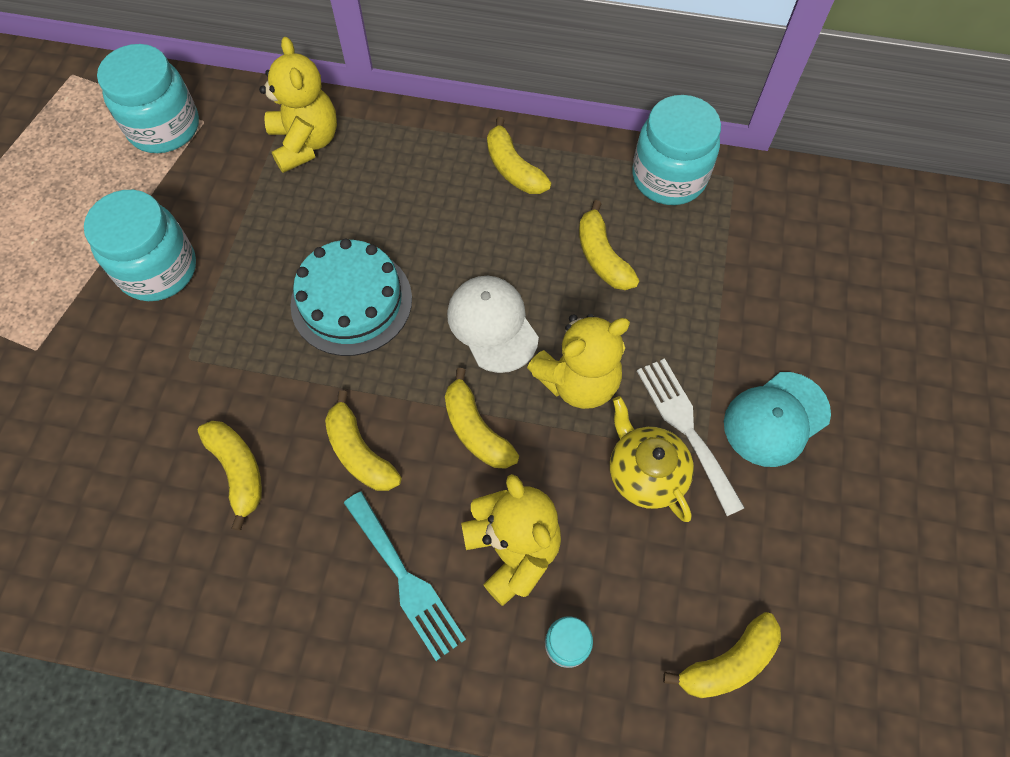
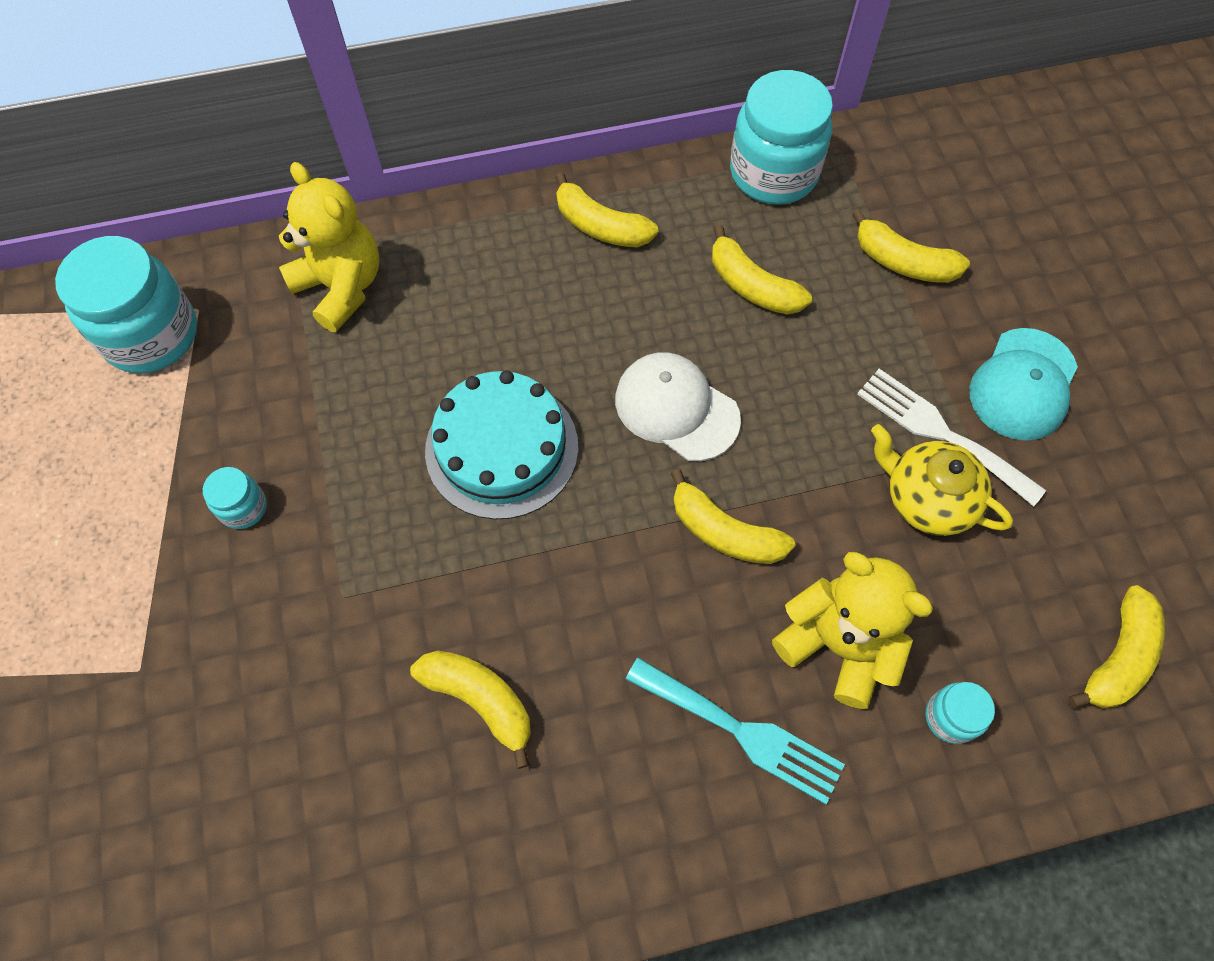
camera: 25 degrees left, 0 degrees up
(158, 269) = (243, 508): turquoise jar -> turquoise jar, size x0.46
(359, 452) = (609, 615): yellow banana -> yellow banana (902, 262)
(578, 381) = (803, 431): yellow teddy bear -> none

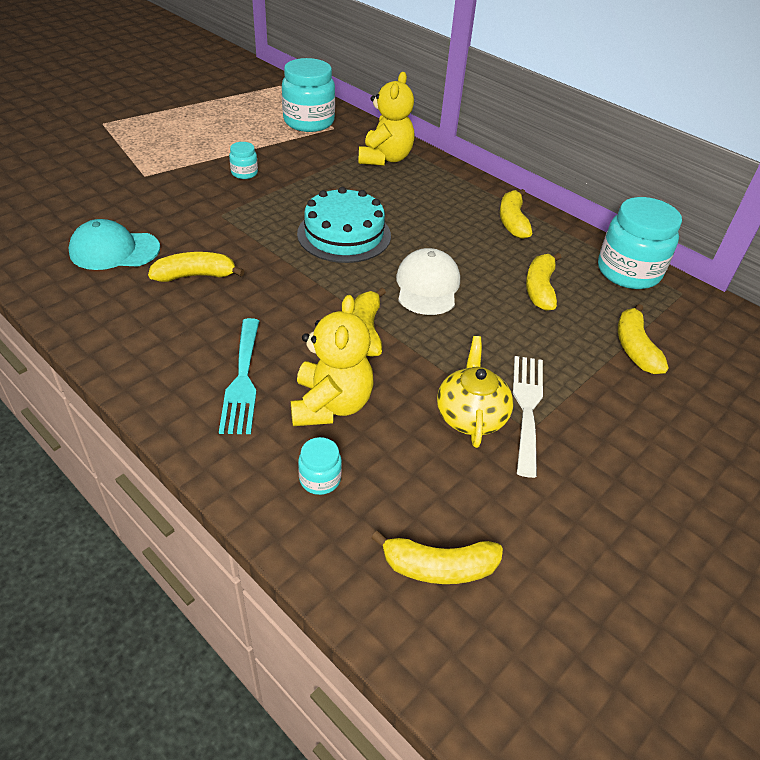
camera: 55 degrees right, 20 degrees down
(480, 700) = (195, 275): yellow banana -> yellow banana turned 105 degrees counterclockwise
(1023, 384) = (610, 440): turquoise cap -> turquoise cap (114, 250)

